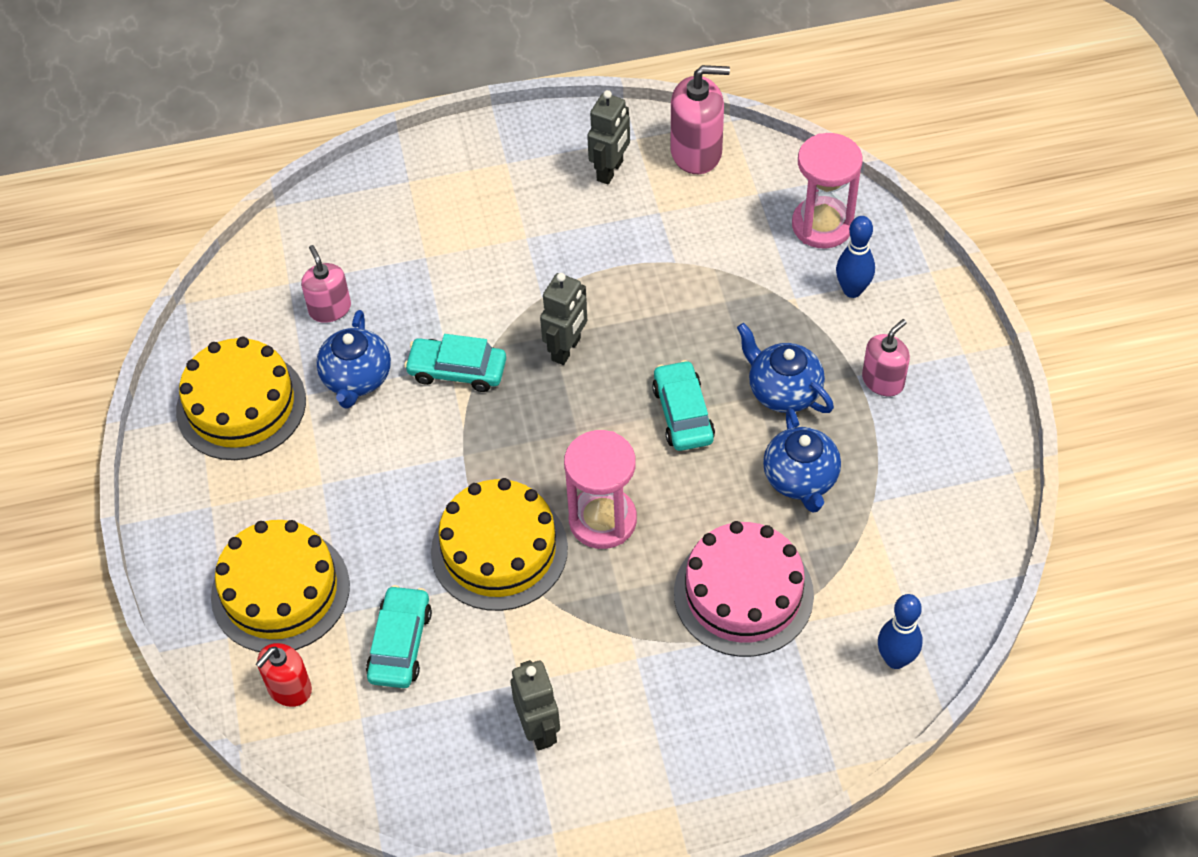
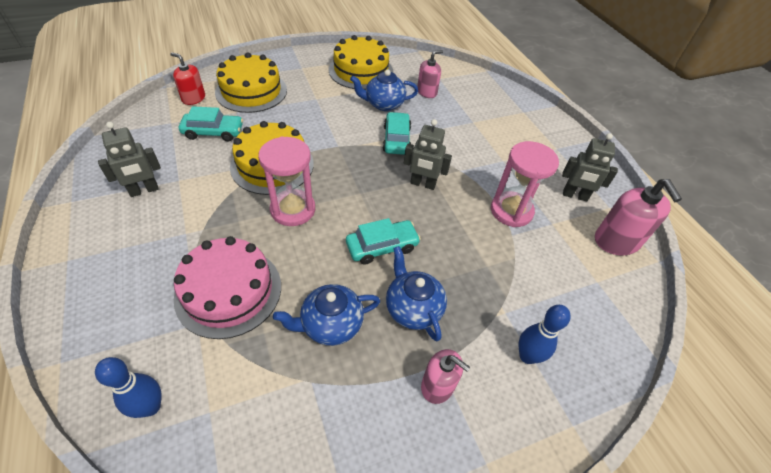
camera: 75 degrees right, 5 degrees down
(783, 391) = (413, 308): blue teapot -> blue teapot turned 60 degrees counterclockwise
(822, 225) = (586, 329): pink hourglass -> pink hourglass (511, 211)

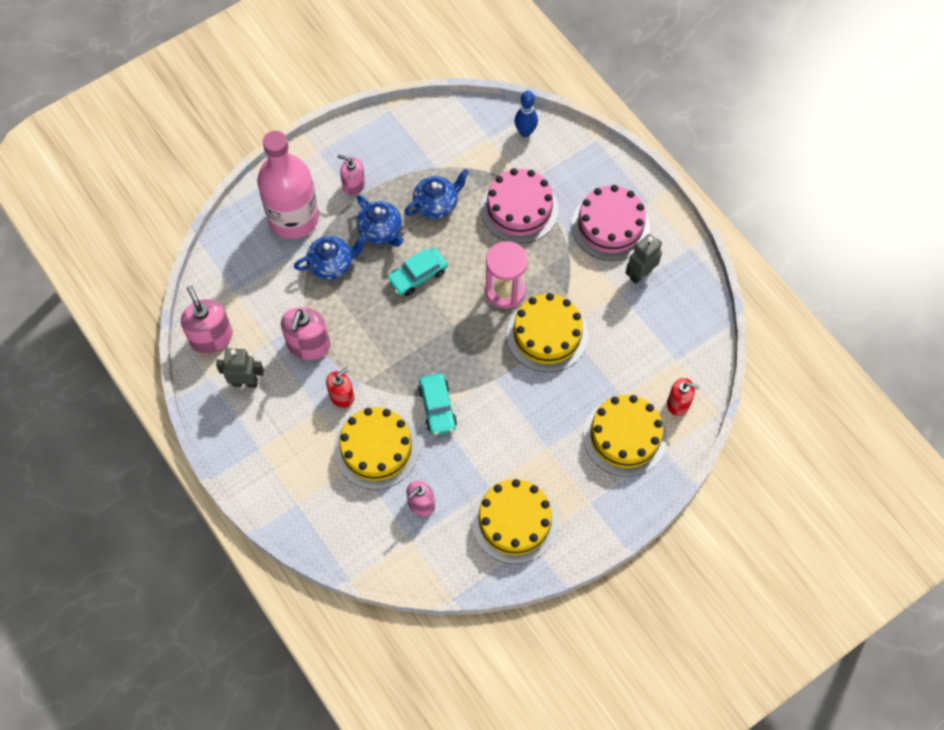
camera: 170 degrees right, 15 degrees up
(136, 244) = (610, 226): none -> pink cake
(213, 132) = (626, 360): turquoise car -> none
(383, 104) = (467, 462): blue teapot -> blue teapot (332, 265)
(423, 184) = (397, 353): grey robot -> none
(455, 127) = (376, 449): none -> yellow cake
(481, 165) = (341, 396): none -> red soap dispenser
(511, 211) = (308, 345): pink hourglass -> pink soap dispenser
(527, 356) = (293, 218): blue bowling pin -> pink bottle

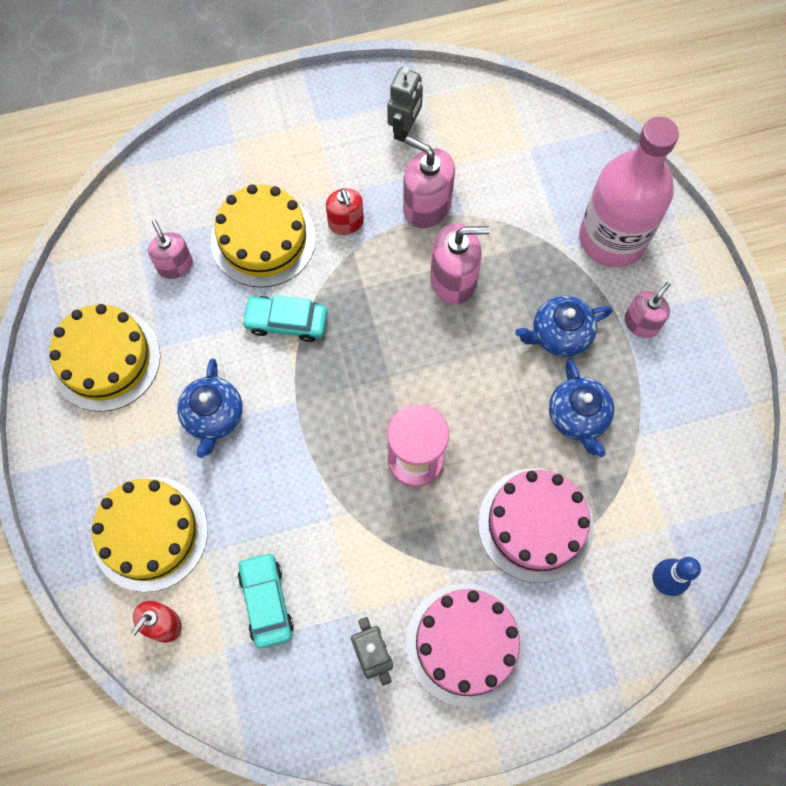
camera: 110 degrees right, 5 degrees up
(211, 337) = (476, 109): pink soap dispenser -> pink soap dispenser (453, 280)
(332, 265) = (529, 263): blue teapot -> blue teapot (213, 417)
(417, 276) = (477, 358): turquoise car -> turquoise car (266, 601)
(547, 335) = (331, 489): yellow cake -> none

